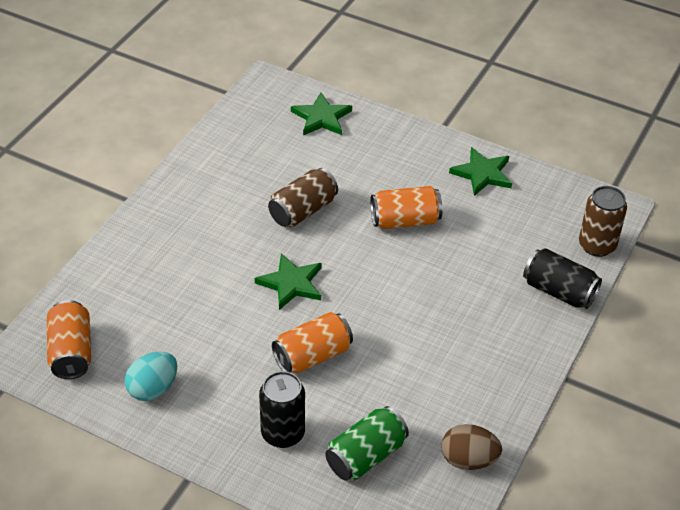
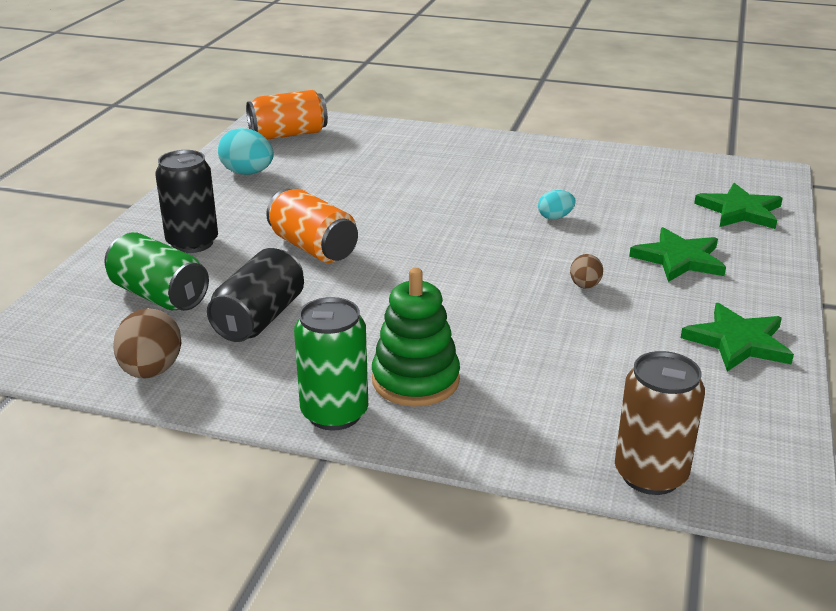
camera: 80 degrees right, 15 degrees down
(291, 283) = (426, 223): green star -> green star (679, 259)
(303, 211) = (555, 217): brown can -> turquoise egg
(405, 221) = (585, 286): orange can -> brown egg
(500, 324) = (415, 380): none -> green stacking toy
(529, 367) = (334, 413): none -> green can
(559, 291) = (512, 435): black can -> black can (259, 318)

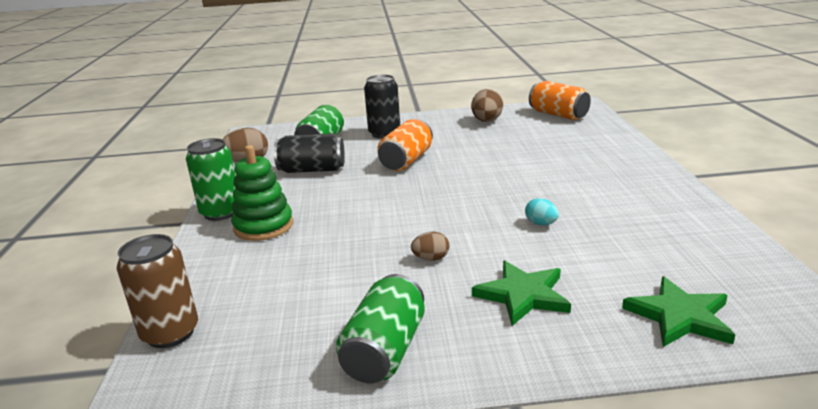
camera: 70 degrees right, 5 degrees down
(247, 173) = (487, 121): turquoise egg -> brown egg
(738, 342) = (385, 350): green star -> green can

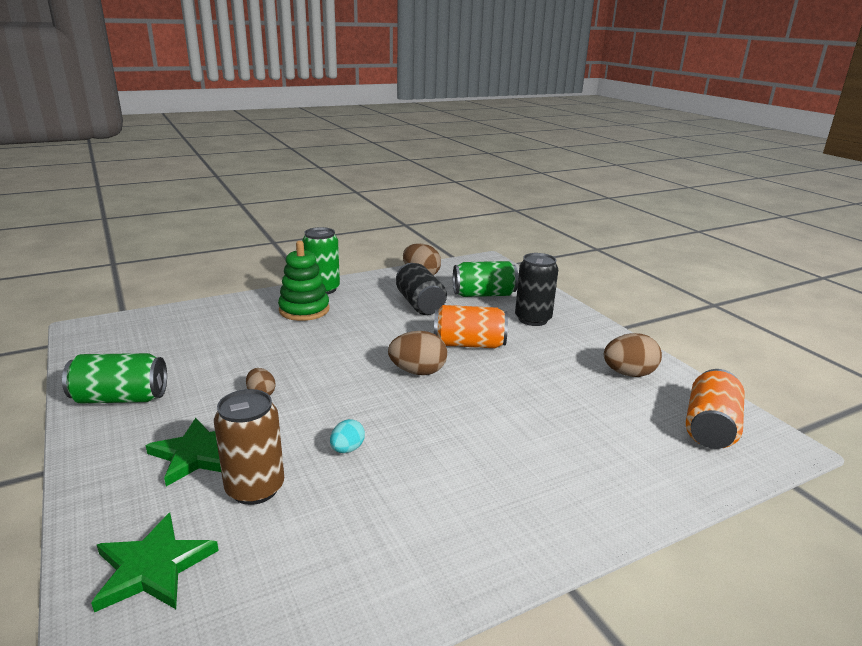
camera: 65 degrees right, 0 degrees up
(170, 333) = (154, 317): brown can -> brown can (255, 488)
(438, 185) = (418, 372): none -> brown egg

